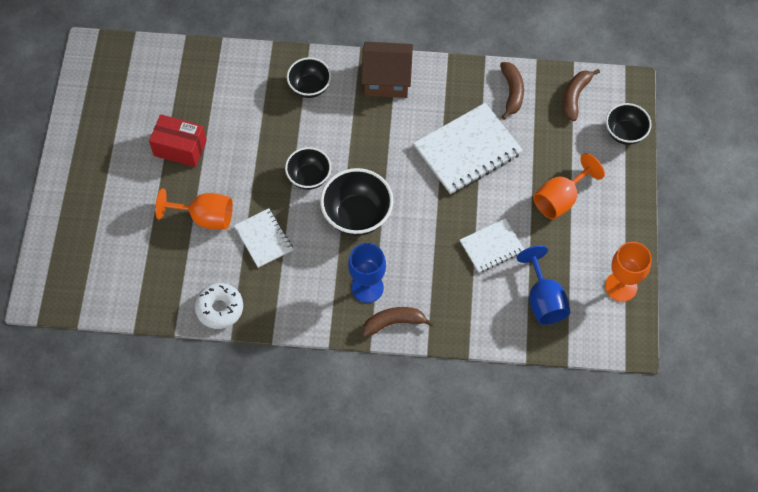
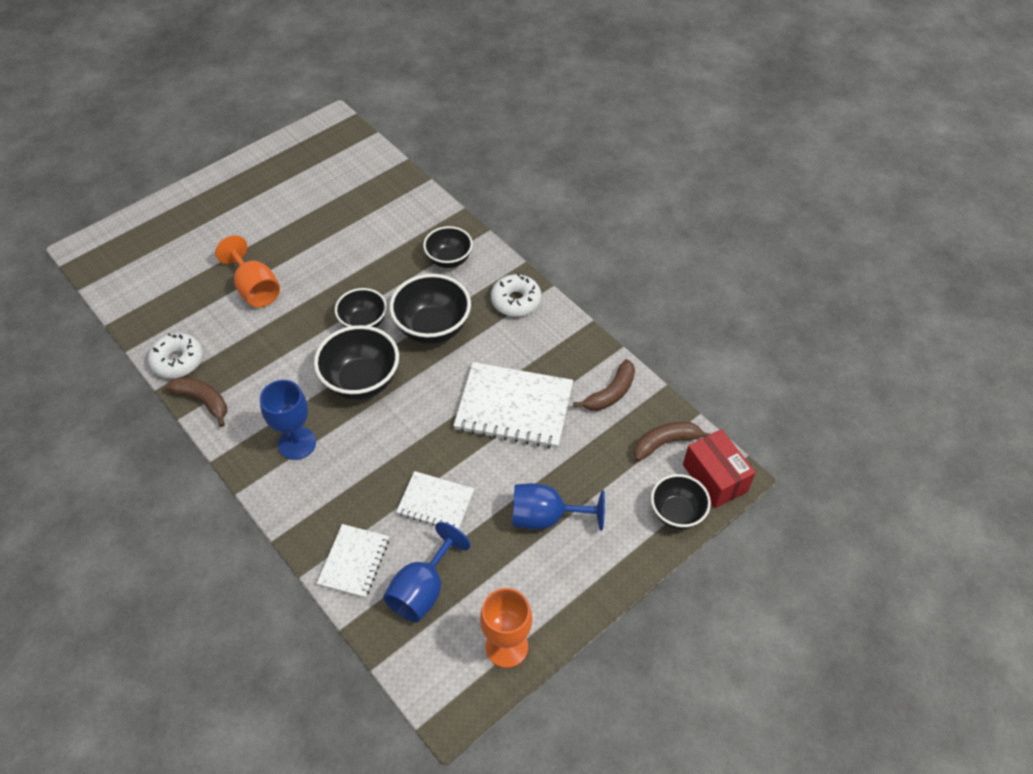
camera: 45 degrees right, 10 degrees down
(180, 148) = (303, 228): red box -> red box (715, 478)
(263, 239) = (273, 339): white notebook -> white notebook (354, 561)
(357, 143) = (433, 328): none -> black bowl
(387, 80) = (516, 301): brown house -> white donut
(394, 323) = (280, 490): brown banana -> brown banana (203, 401)
(560, 199) = (545, 517): orange goblet -> blue goblet

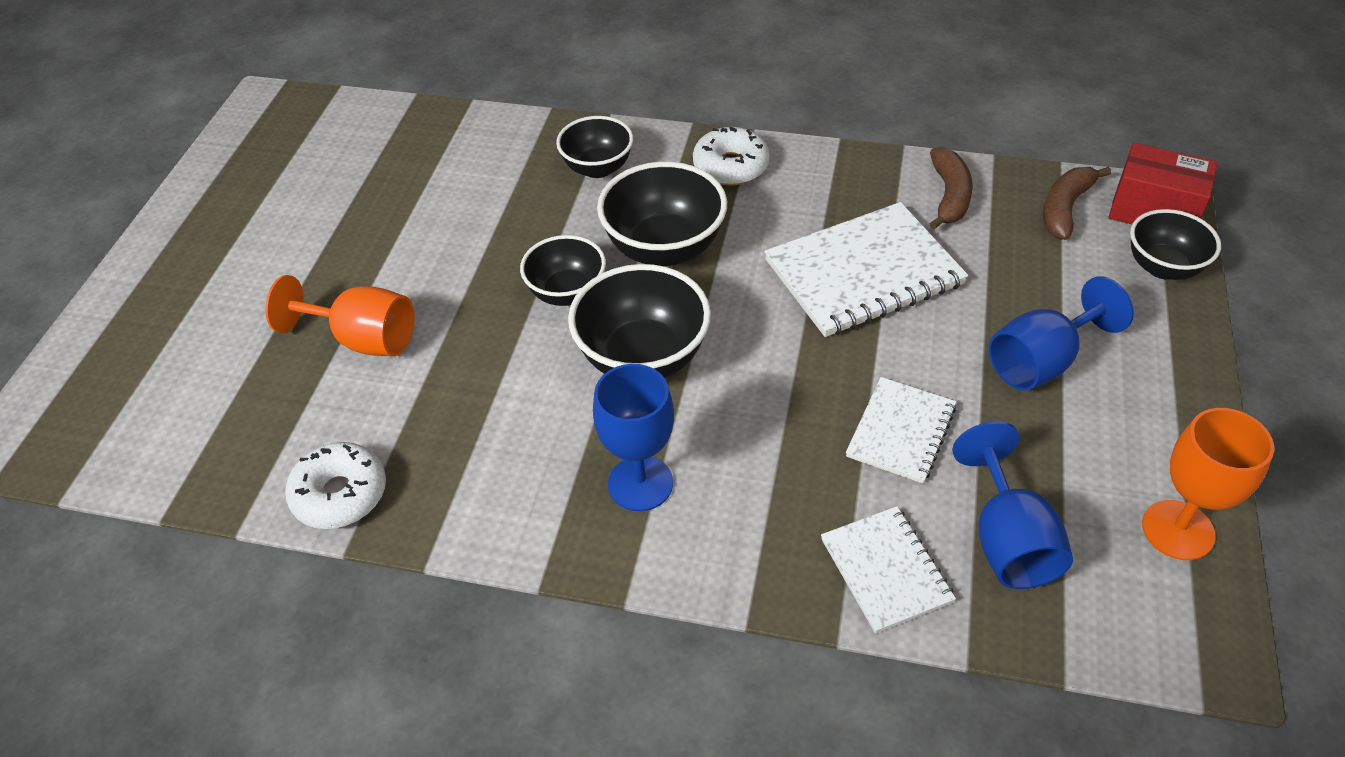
camera: 35 degrees left, 5 degrees down
(203, 401) = (439, 520): brown banana -> none
(435, 502) = (900, 431): white notebook -> white notebook turned 45 degrees counterclockwise

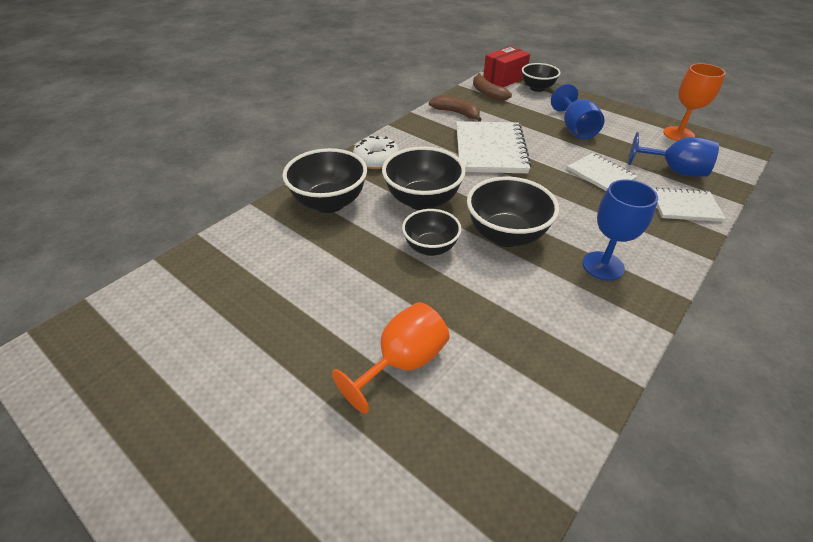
camera: 65 degrees left, 5 degrees down
(340, 494) = (558, 419): white donut -> none
(598, 168) = (329, 203): black bowl -> black bowl, size x1.54

